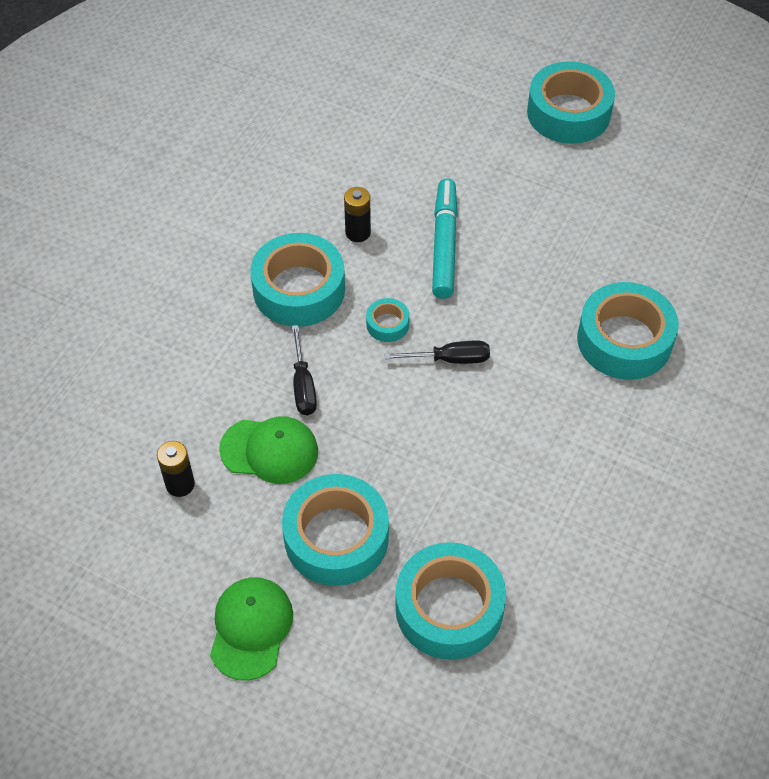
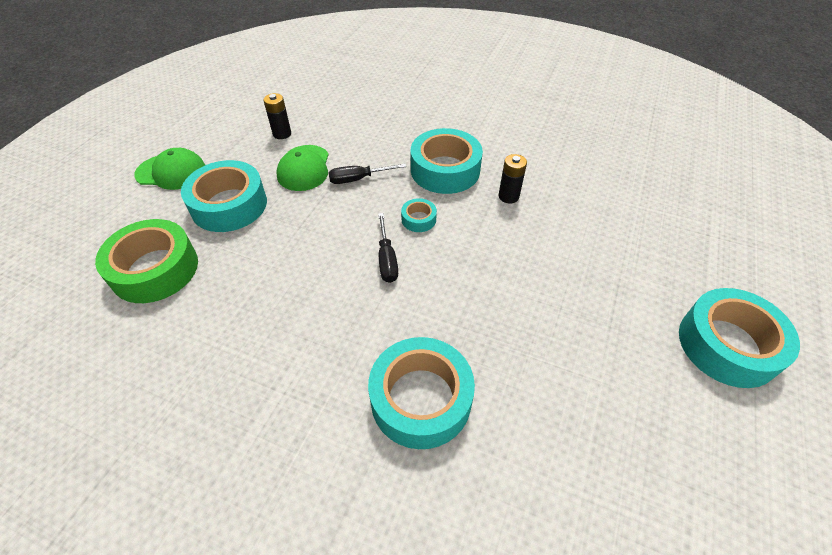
camera: 85 degrees right, 5 degrees down
(444, 244) = (511, 250): turquoise marker -> none
(449, 608) = (155, 269): turquoise tape -> green tape

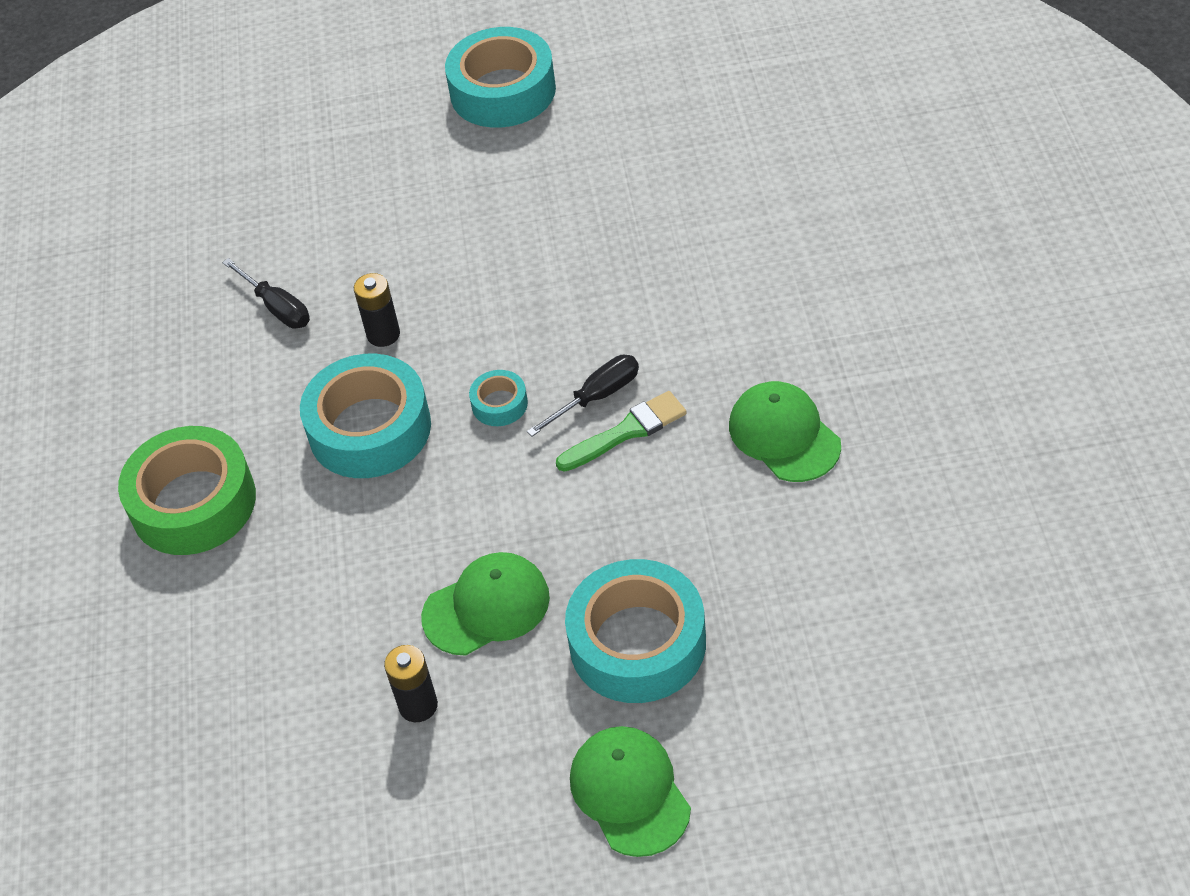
camera: 115 degrees left, 0 degrees up
(155, 269) = (814, 630): green tape -> green tape (193, 503)
(275, 330) = (784, 435): none -> green cap
(350, 260) = (627, 431): none -> green brush
(358, 179) = (463, 520): black screwdriver -> black screwdriver (277, 307)
(421, 399) = (755, 271): turquoise tape -> none

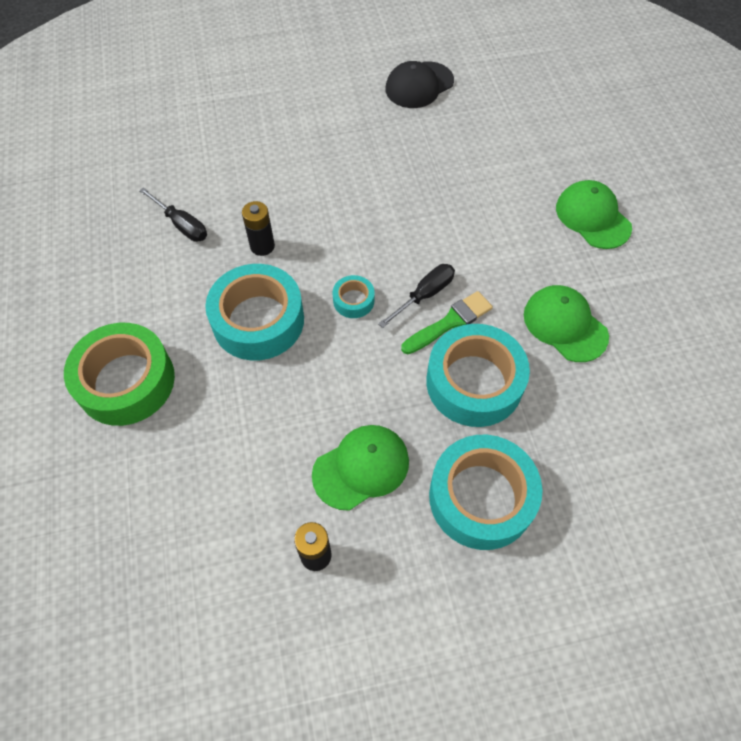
camera: 10 degrees left, 10 degrees up
(503, 91) = (331, 69): turquoise tape -> turquoise tape (474, 382)
(627, 111) = (419, 85): none -> black cap
(630, 792) = (493, 631): green cap -> green cap (593, 217)

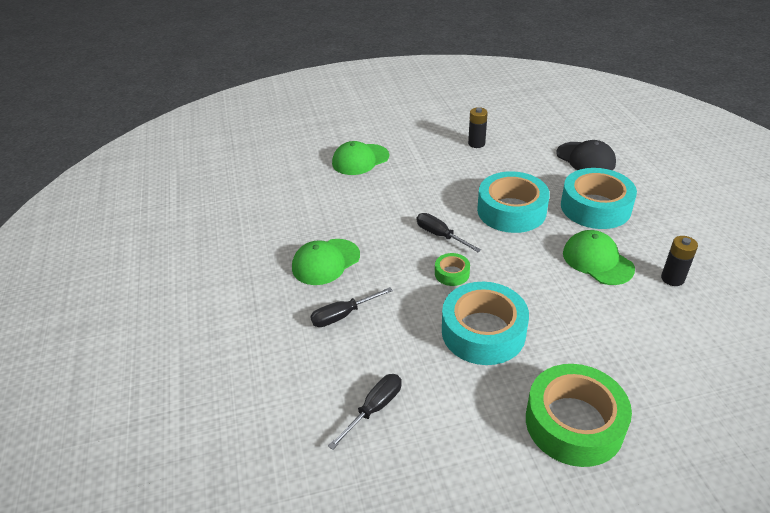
camera: 90 degrees left, 20 degrees down
(262, 246) = (398, 338): black battery -> black battery (476, 143)
(301, 202) = (343, 315): none -> black screwdriver
(353, 300) = (452, 273): turquoise tape -> green tape
(419, 85) = (200, 246): black cap -> black cap (585, 158)
(450, 322) = (463, 222): green brush -> none
(565, 325) = (455, 173): green cap -> green cap (325, 262)

